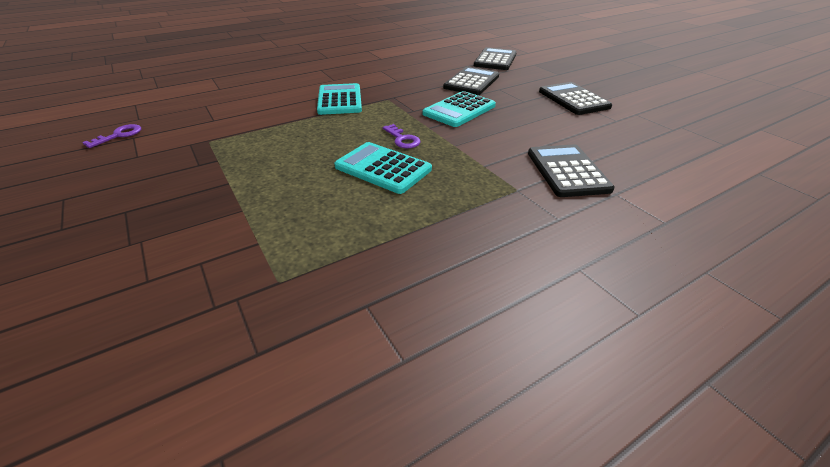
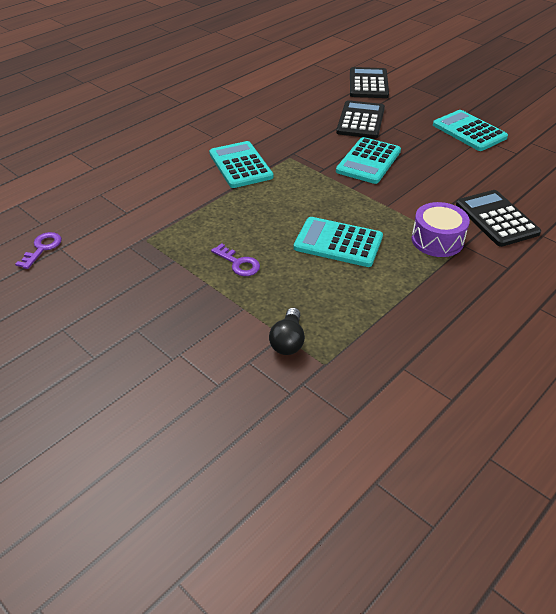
camera: 15 degrees left, 5 degrees up
(258, 249) = (288, 341): none -> black light bulb
(402, 139) = (335, 206): purple key -> purple key (238, 263)
(489, 181) = (437, 240): none -> purple drum
(573, 99) = (469, 131): black calculator -> turquoise calculator

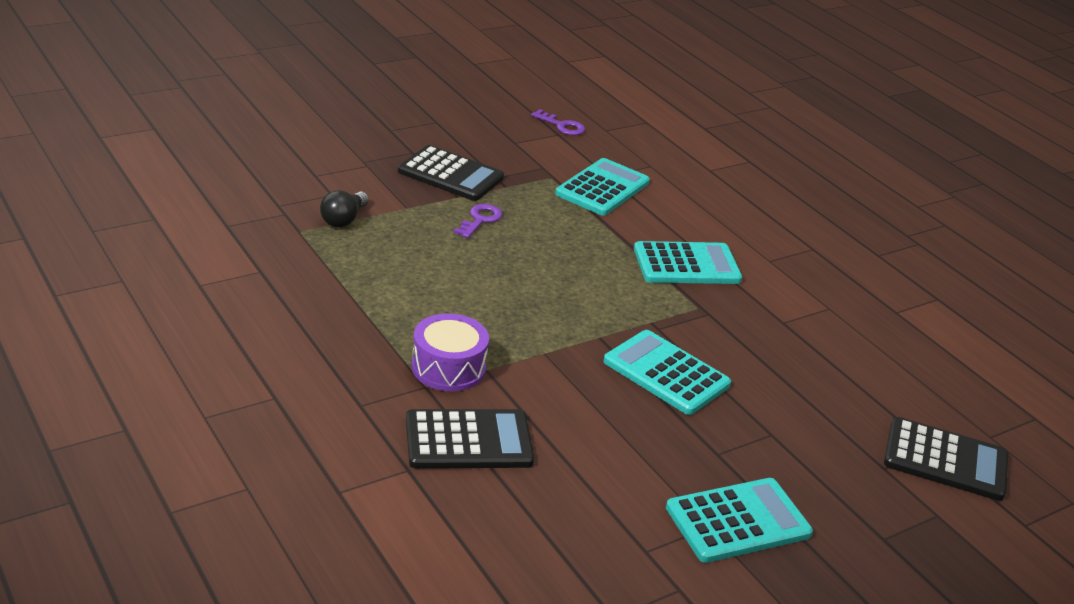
camera: 100 degrees right, 10 degrees down
(238, 263) = (480, 220): purple key -> purple key turned 150 degrees clockwise
(288, 341) = (344, 219): black light bulb -> black light bulb turned 90 degrees counterclockwise
(338, 242) = (483, 291): turquoise calculator -> turquoise calculator (602, 188)
(360, 120) = (799, 406): black calculator -> black calculator (450, 175)

